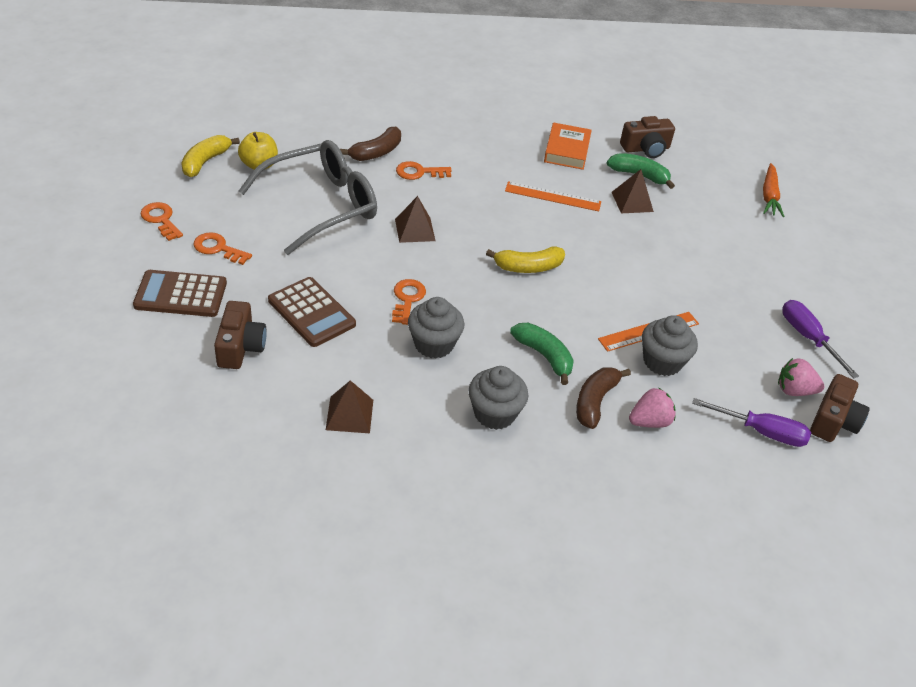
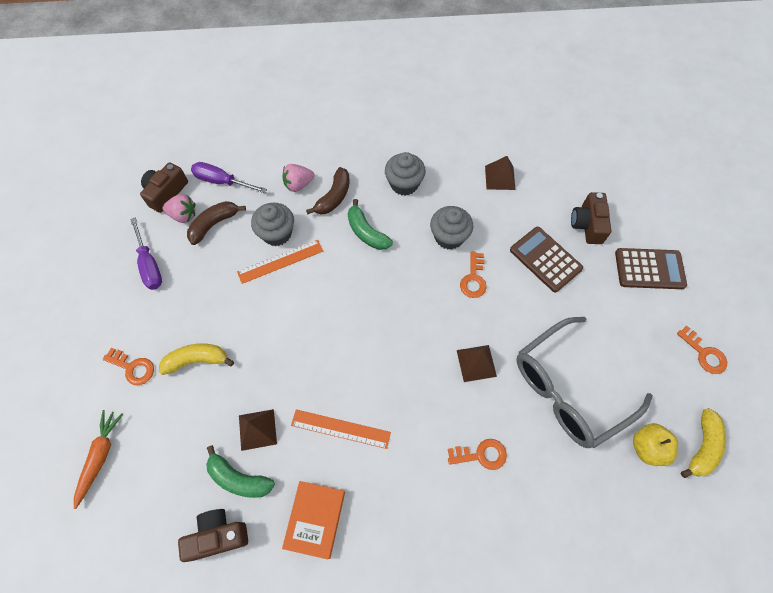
camera: 175 degrees left, 20 degrees up
(218, 248) = (641, 322): orange key -> orange key (133, 368)
(376, 152) = (532, 487): brown banana -> brown banana (214, 224)
(528, 267) = (373, 324): yellow banana -> yellow banana (197, 360)

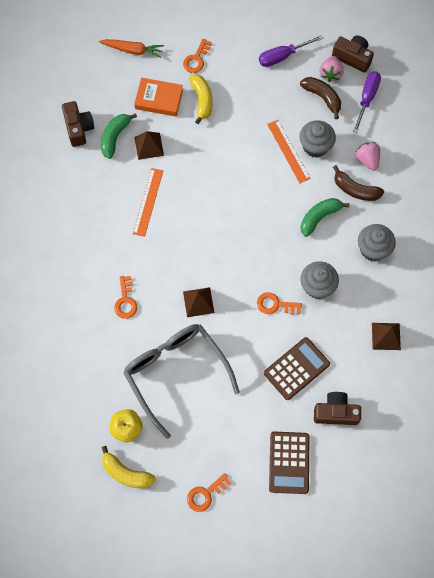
camera: 90 degrees right, 5 degrees up
(315, 519) = (86, 187): orange book -> orange book (159, 99)

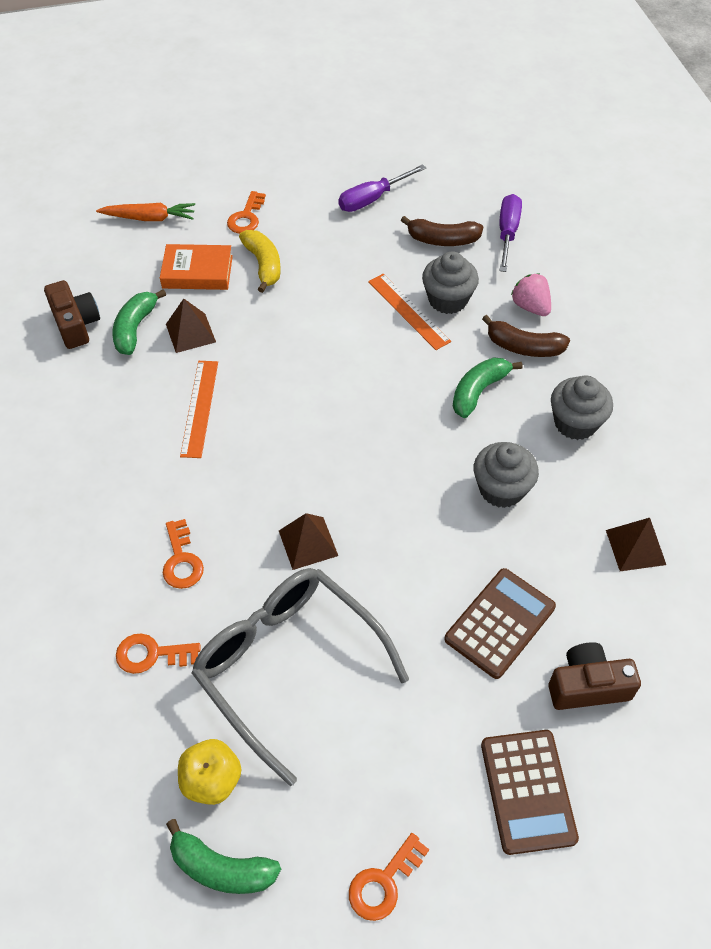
camera: 10 degrees left, 15 degrees down
(126, 473) = (221, 868): yellow banana -> green banana
(275, 305) = (439, 527): orange key -> orange key (151, 654)
(322, 98) = (442, 240): brown banana -> brown banana turned 150 degrees clockwise
(330, 74) = (446, 211): pink strawberry -> none
(352, 58) = (473, 188): brown camera -> none

